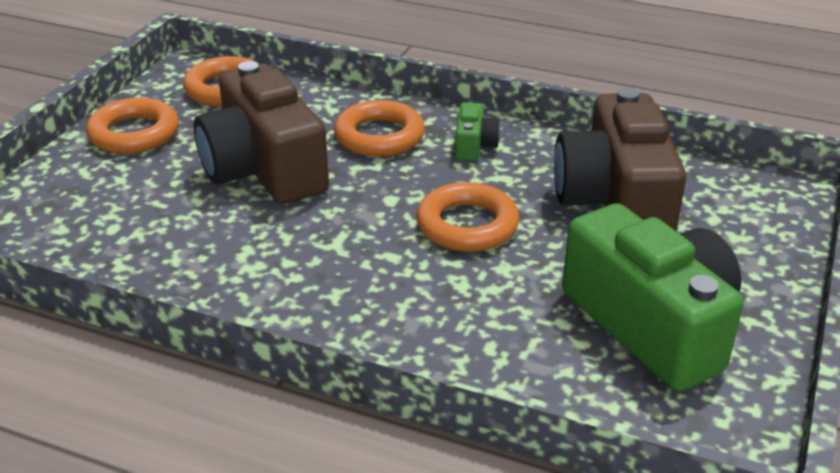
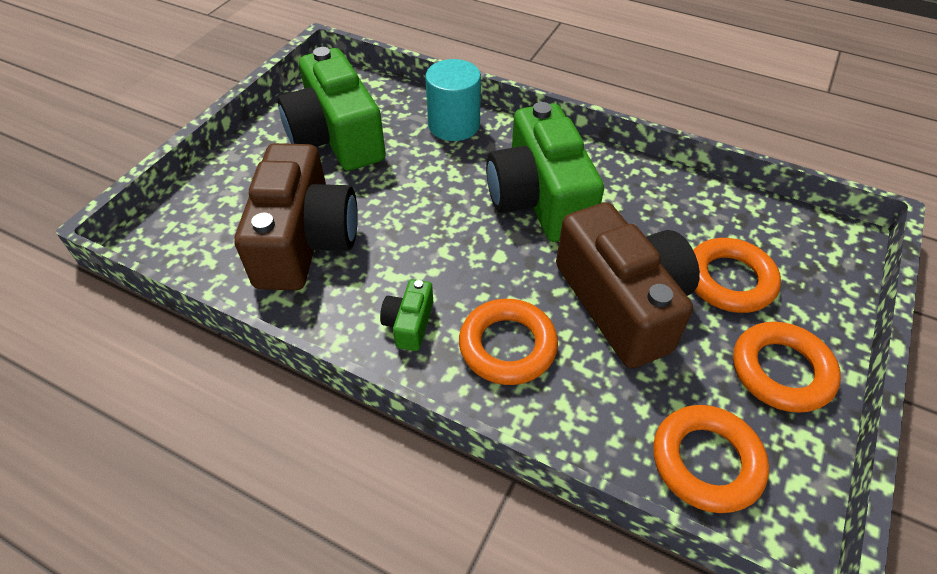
camera: 175 degrees left, 15 degrees up
(342, 257) = (539, 198): none -> green camera
(467, 225) = (438, 222): orange ring -> orange ring (729, 280)
(475, 355) = (454, 125): none -> turquoise cylinder

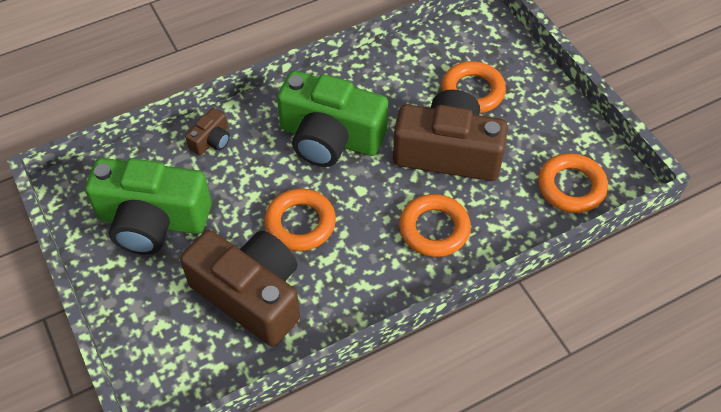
camera: 55 degrees left, 5 degrees up
(409, 323) = (377, 271): green camera -> none
(454, 125) = (211, 140): turquoise cylinder -> brown camera
(781, 371) = (545, 115): orange ring -> orange ring (300, 223)

